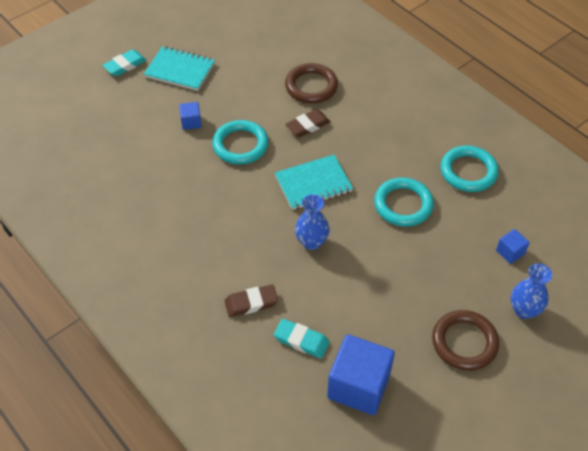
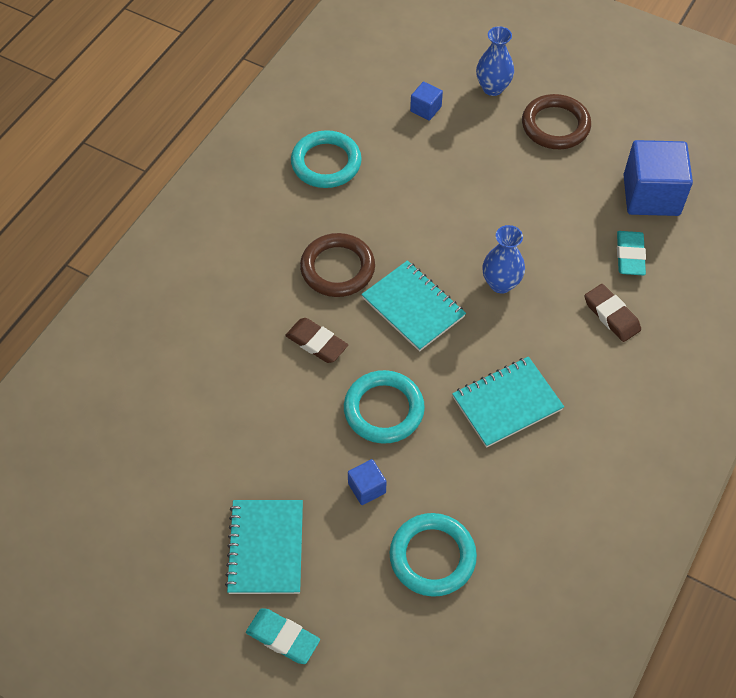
camera: 110 degrees left, 5 degrees up
(211, 210) = (506, 403): none -> turquoise notebook
(311, 86) = (239, 361): brown ring -> brown ring (337, 268)
(403, 205) = (404, 212): turquoise ring -> turquoise ring (432, 557)

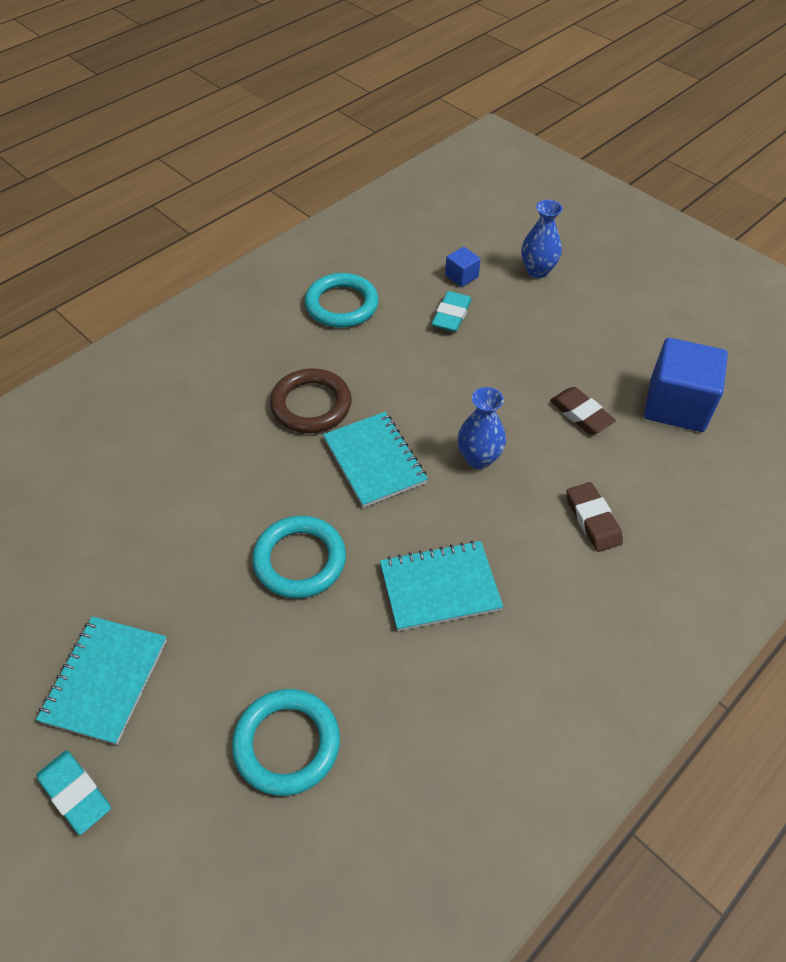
camera: 15 degrees right, 5 degrees down
(316, 343) = (257, 473): brown eraser -> brown eraser (581, 414)
(367, 488) = (245, 642): blue cube -> none
(555, 125) = (591, 317): brown ring -> none
(630, 256) = (633, 461): turquoise eraser -> turquoise eraser (451, 315)

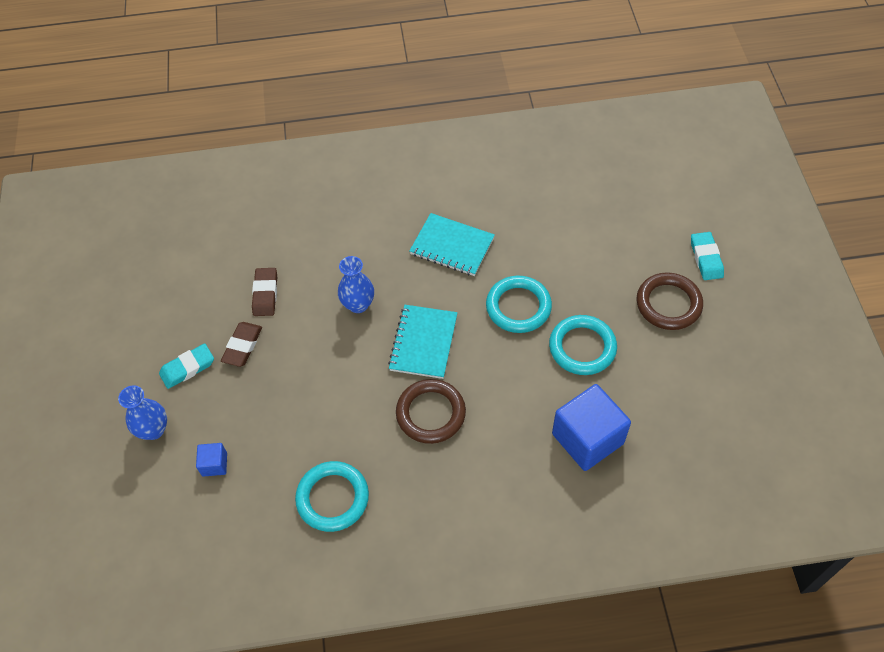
camera: 140 degrees left, 5 degrees up
(105, 680) = (668, 304): turquoise notebook -> brown ring
(287, 744) = (588, 221): turquoise ring -> turquoise ring (582, 347)
(451, 315) = (262, 429): turquoise eraser -> turquoise eraser (187, 368)
(593, 520) = (333, 230): brown eraser -> brown eraser (242, 346)
(676, 405) = (203, 263): blue cube -> blue cube (587, 438)

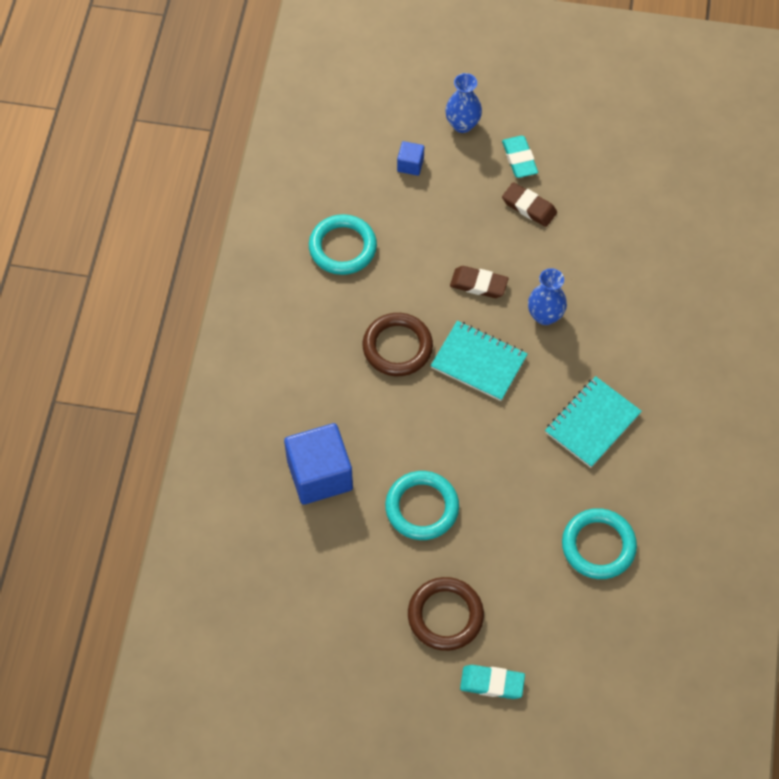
camera: 105 degrees right, 5 degrees up
(265, 294) = (585, 237): brown eraser -> brown eraser (478, 284)
(518, 307) = (492, 463): turquoise ring -> turquoise ring (598, 546)

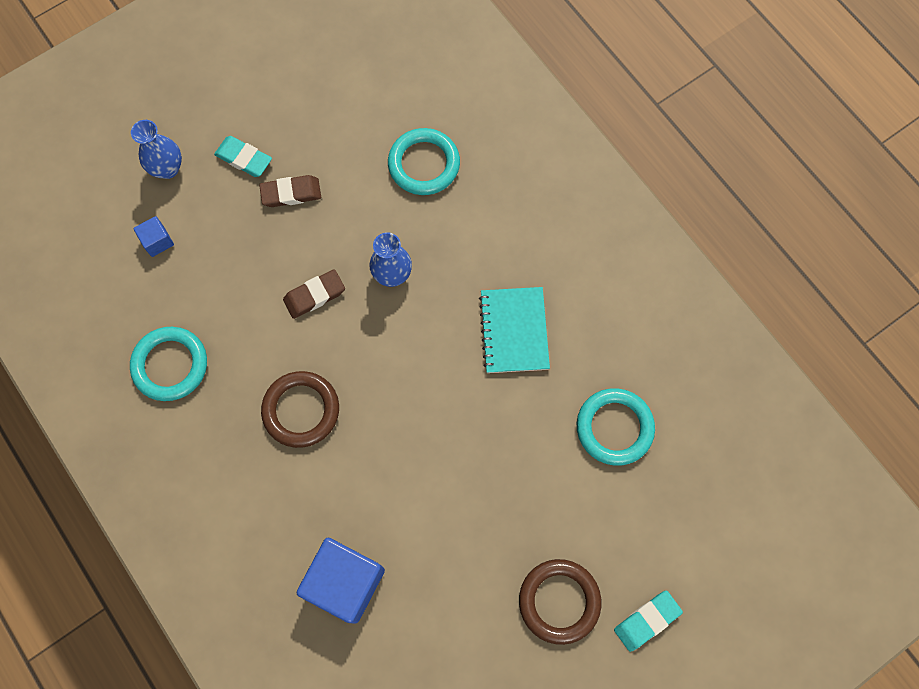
camera: 45 degrees left, 10 degrees up
(422, 507) = (453, 529): turquoise ring -> turquoise ring (424, 164)
(479, 362) = (379, 362): turquoise notebook -> none

